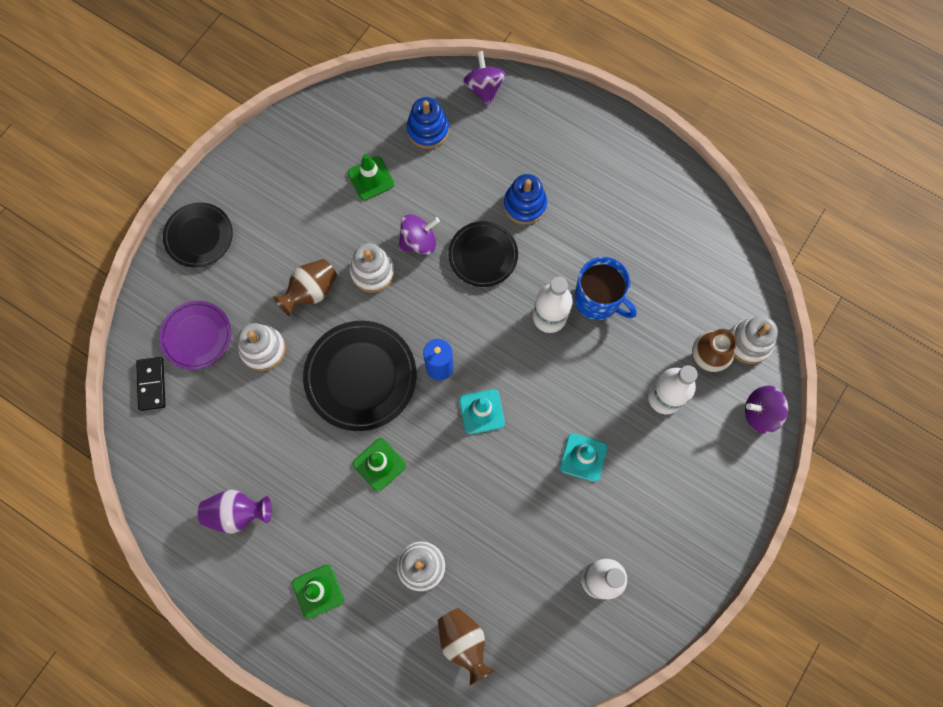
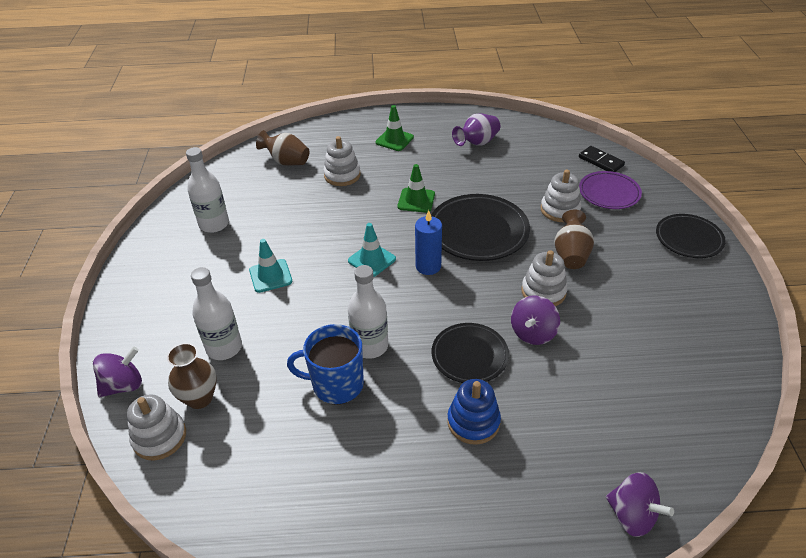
camera: 145 degrees right, 30 degrees down
(371, 178) = (627, 354): green traffic cone -> none
(428, 130) = (633, 429): blue stacking toy -> none

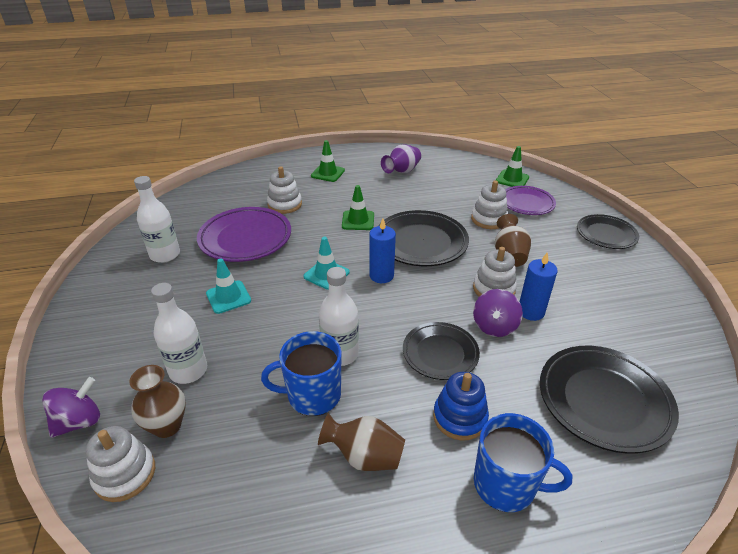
camera: 10 degrees left, 5 degrees down
(286, 162) = (230, 196): brown vase -> brown vase (364, 456)
(296, 212) = (245, 238): none -> purple plate
(501, 490) = (506, 484): none -> blue mug
(576, 321) = (531, 311): none -> blue candle
(600, 161) = (512, 179): black domino -> green traffic cone
(623, 422) = (603, 401): none -> black plate
(632, 515) = (642, 494): purple spinning top -> none

